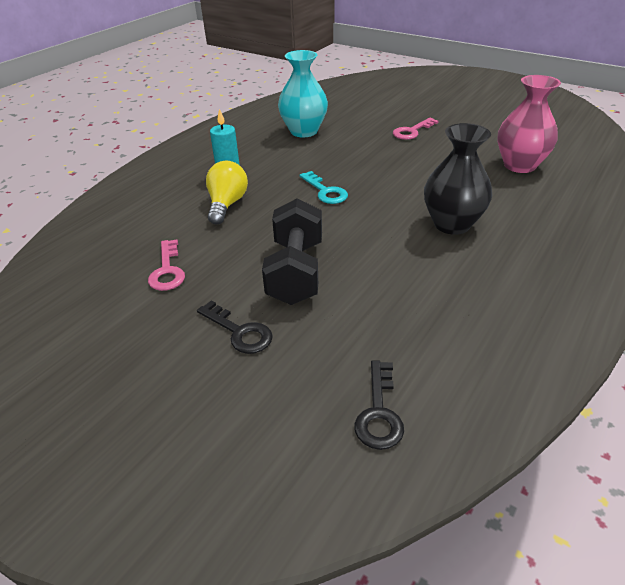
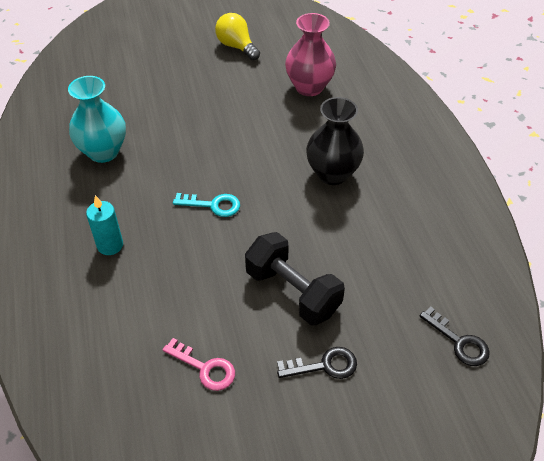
camera: 50 degrees left, 10 degrees up
(227, 204) = (155, 275): yellow light bulb -> yellow light bulb (236, 46)
(412, 131) = (194, 96): pink key -> none

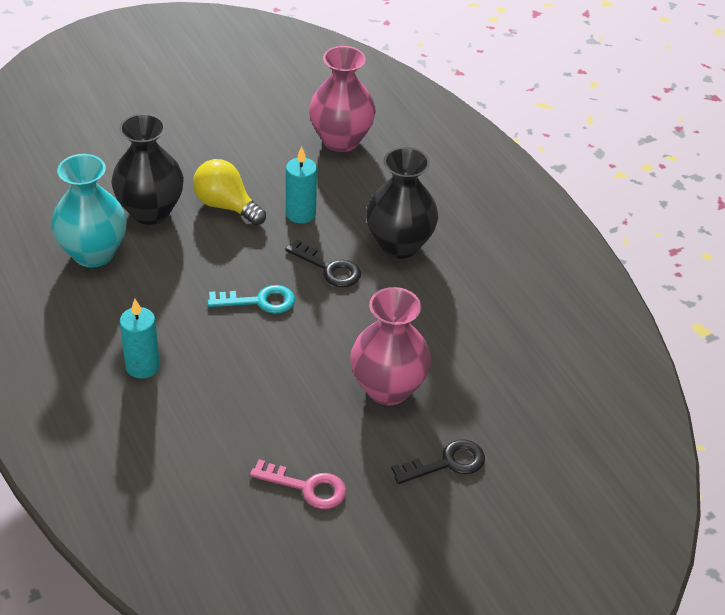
camera: 15 degrees left, 5 degrees down
(154, 125) = (150, 211): none -> black vase
(236, 46) = (229, 97): yellow light bulb -> yellow light bulb (226, 206)
(263, 140) = (300, 214): none -> turquoise candle
(292, 292) = (388, 388): black dumbbell -> pink vase
(459, 342) = (594, 415): black key -> black key (329, 268)

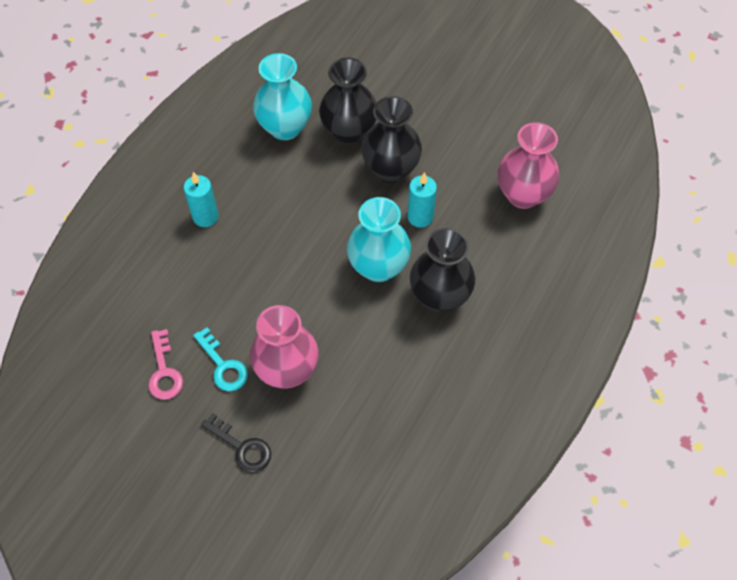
camera: 60 degrees right, 15 degrees up
(226, 206) = (390, 169): yellow light bulb -> black vase
(259, 301) = (313, 245): turquoise key -> turquoise key (223, 365)
(329, 268) = (378, 267): black key -> turquoise vase

